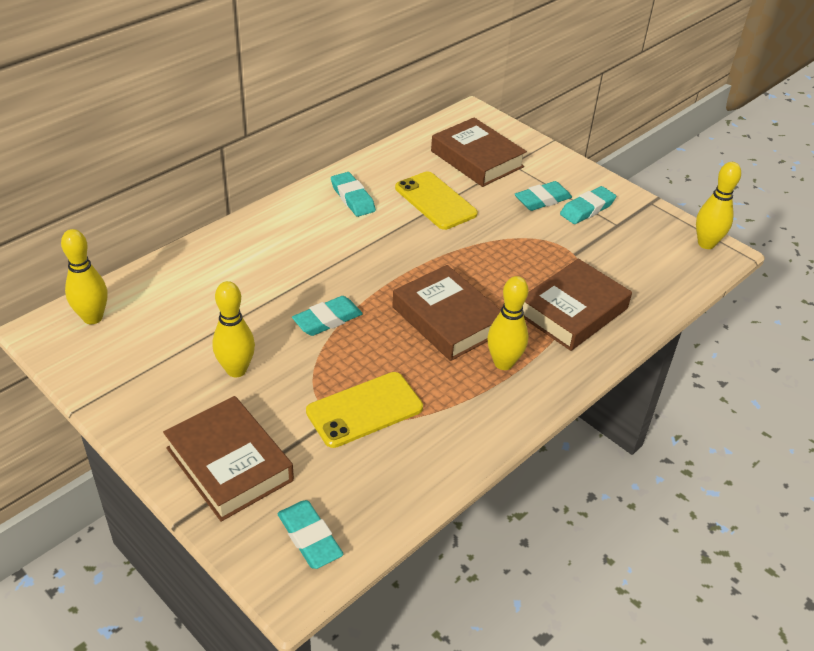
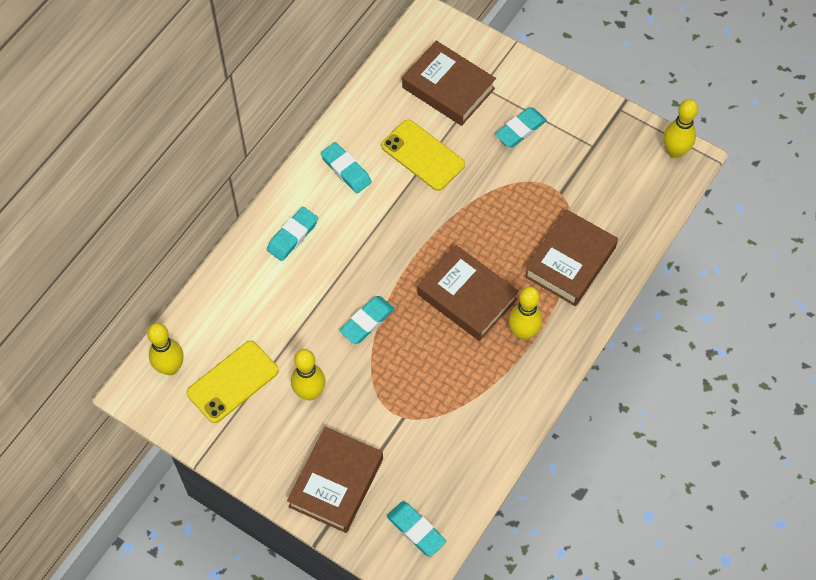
camera: 10 degrees left, 20 degrees up
(229, 464) = (336, 482): brown book -> brown book turned 75 degrees clockwise
(364, 410) = (424, 407): yellow phone -> yellow phone (232, 382)
(587, 209) = (563, 132): turquoise eraser -> turquoise eraser (292, 236)

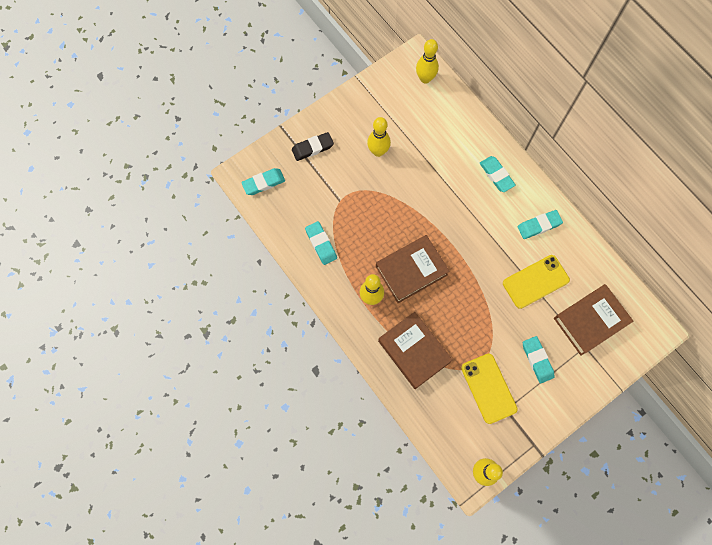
camera: 110 degrees right, 10 degrees up
(232, 382) = (402, 110): yellow phone -> yellow phone (488, 388)
(336, 482) = (312, 148): brown book -> black eraser
(367, 322) = (415, 201): turquoise eraser -> turquoise eraser (321, 244)

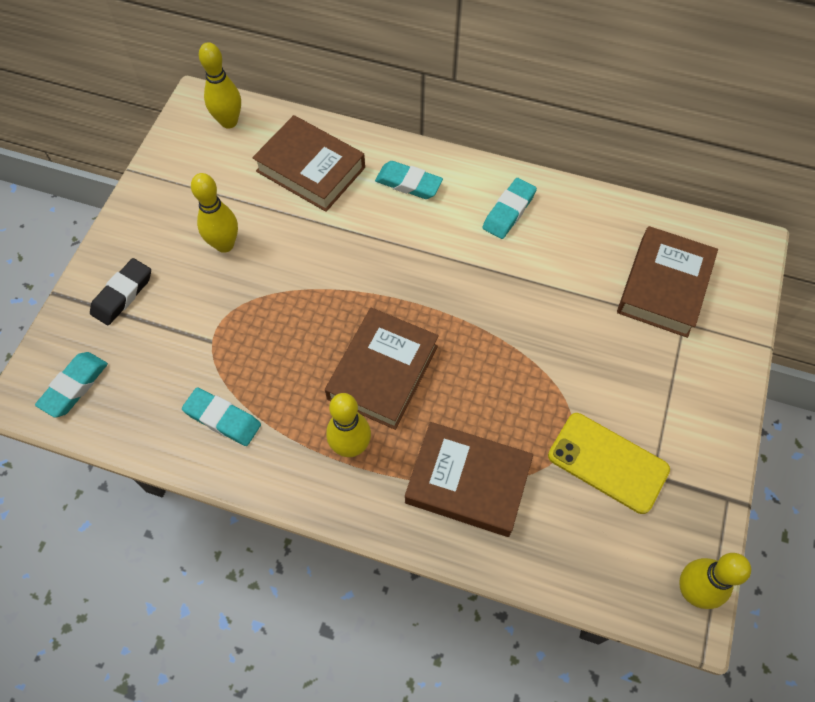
camera: 35 degrees left, 10 degrees down
(450, 134) = (310, 169): none -> brown book
(535, 281) = (558, 281): yellow phone -> none
(537, 360) = (640, 380): turquoise eraser -> none

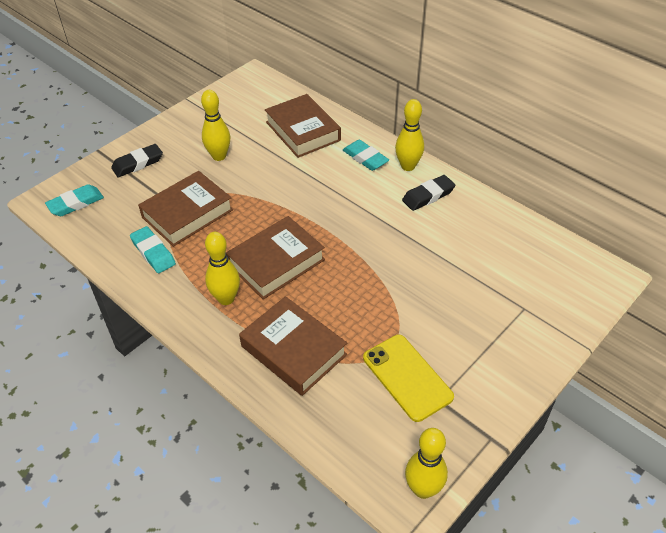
camera: 25 degrees right, 15 degrees down
(229, 122) = (266, 90): yellow bowling pin -> yellow bowling pin (408, 166)
(509, 211) = (428, 196): turquoise eraser -> black eraser
(664, 286) = (521, 279): brown book -> brown book (187, 213)

